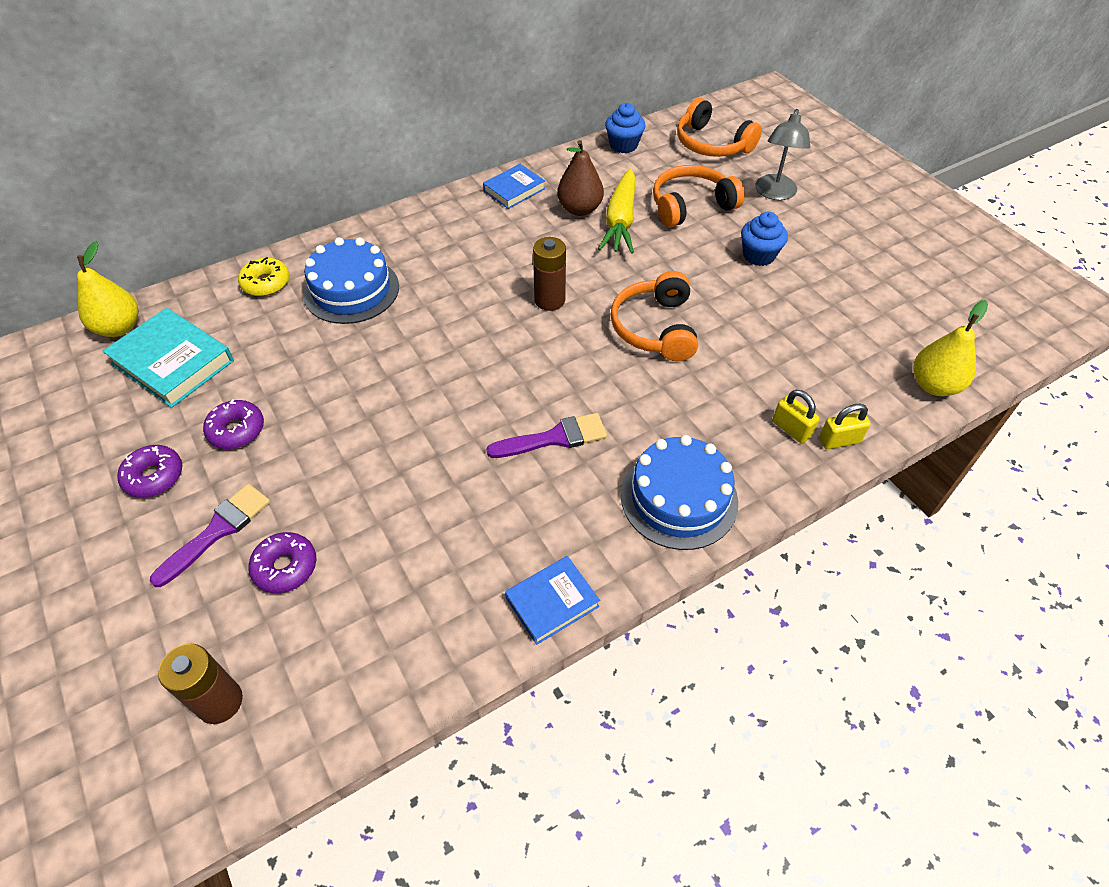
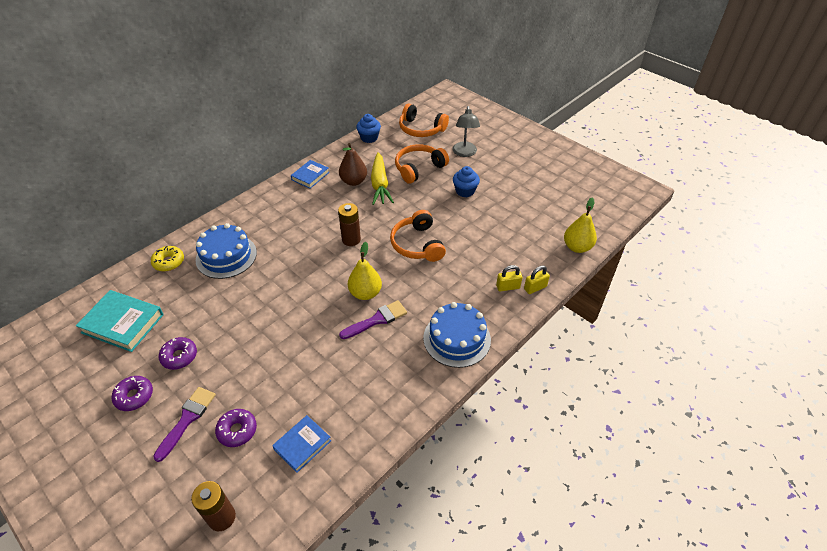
camera: 15 degrees left, 5 degrees down
(119, 328) = (78, 309): yellow pear -> yellow pear (365, 293)
(552, 602) = (402, 412): blue book -> blue book (302, 445)
(791, 429) = (508, 287): yellow padlock -> yellow padlock turned 45 degrees counterclockwise

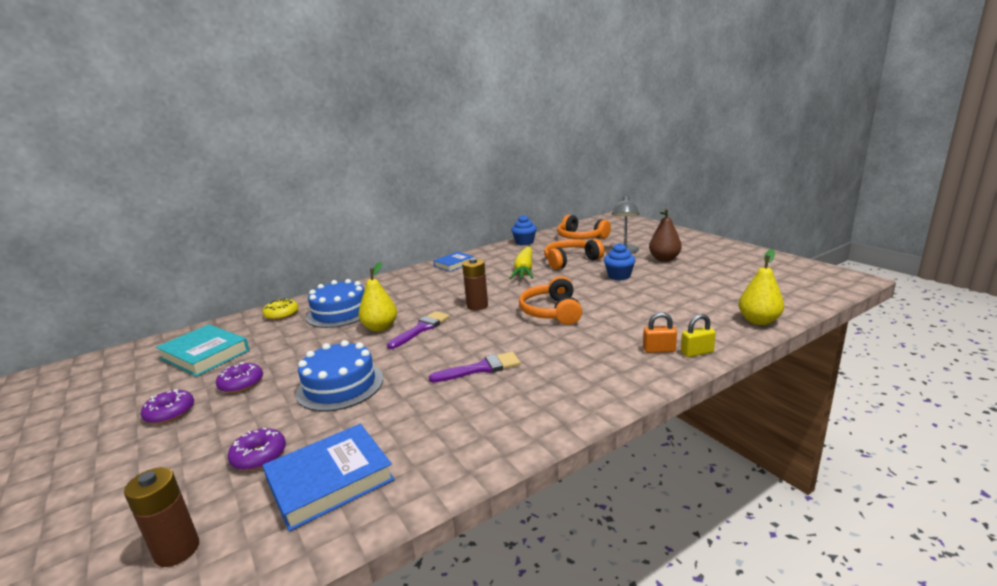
camera: 15 degrees right, 25 degrees down
(187, 419) = (210, 439): purple brush -> purple brush (421, 329)
(302, 445) = (330, 480): blue book -> blue book, size x1.61
(353, 181) = (497, 268): brown pear -> brown pear (664, 259)
(365, 293) = (476, 346): yellow pear -> yellow pear (380, 328)
(457, 338) = (579, 392): blue cake -> blue cake (340, 386)
(508, 287) = (659, 350): yellow padlock -> orange padlock

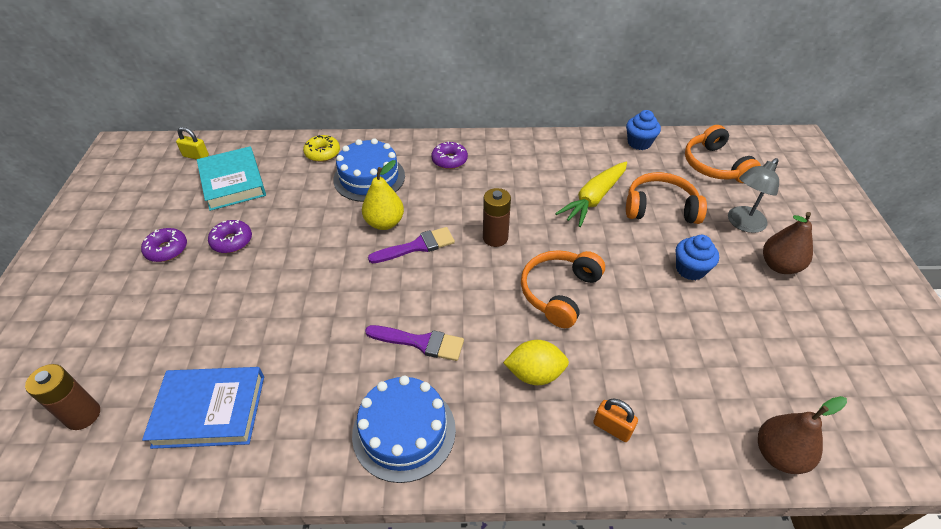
camera: 30 degrees right, 25 degrees up
(259, 456) = (186, 346): purple donut -> purple donut (449, 160)
(340, 386) = (295, 292): blue cake -> blue cake (404, 431)
(454, 264) = (530, 148): blue book -> none
(581, 349) = (535, 374): none -> yellow lemon
(697, 352) = (649, 459): yellow padlock -> yellow padlock (196, 156)
(759, 321) = (779, 455): yellow pear -> brown pear

